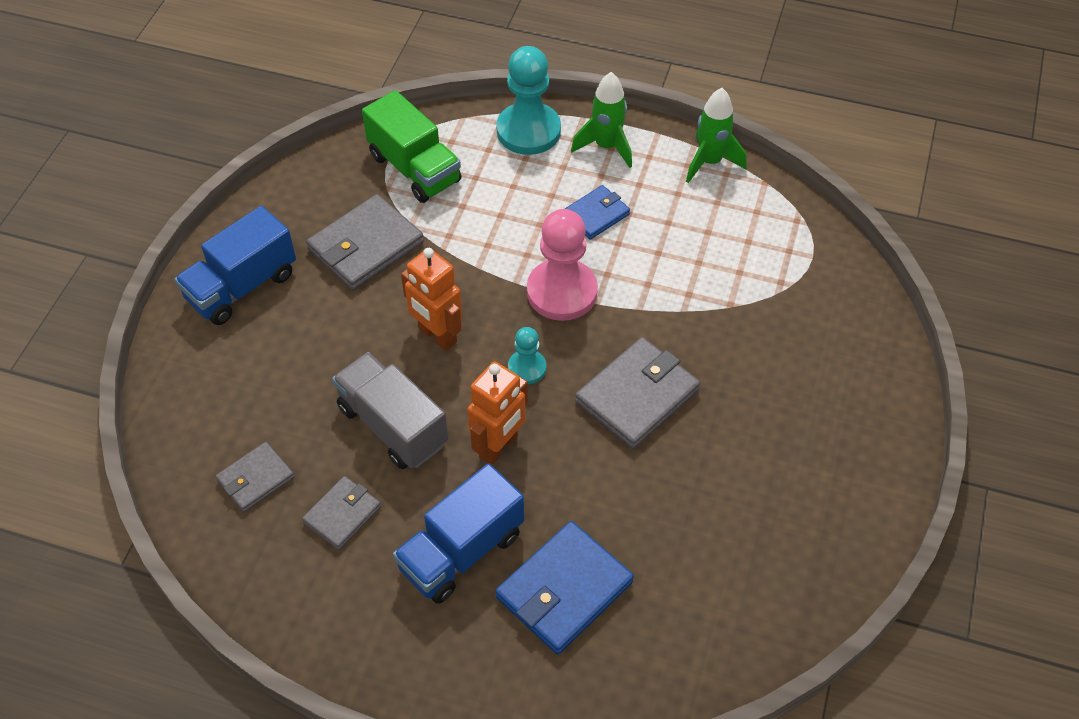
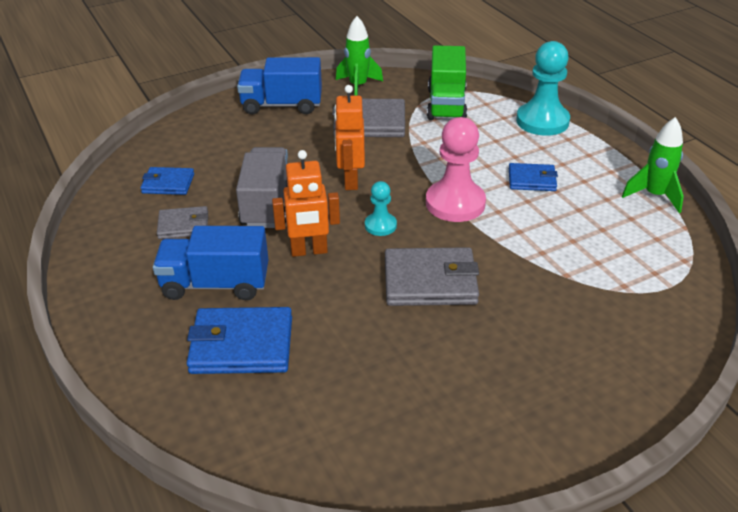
camera: 45 degrees right, 15 degrees down
(255, 479) = (168, 184): grey wallet -> blue wallet
(606, 147) = (586, 152): green rocket -> green rocket (358, 87)

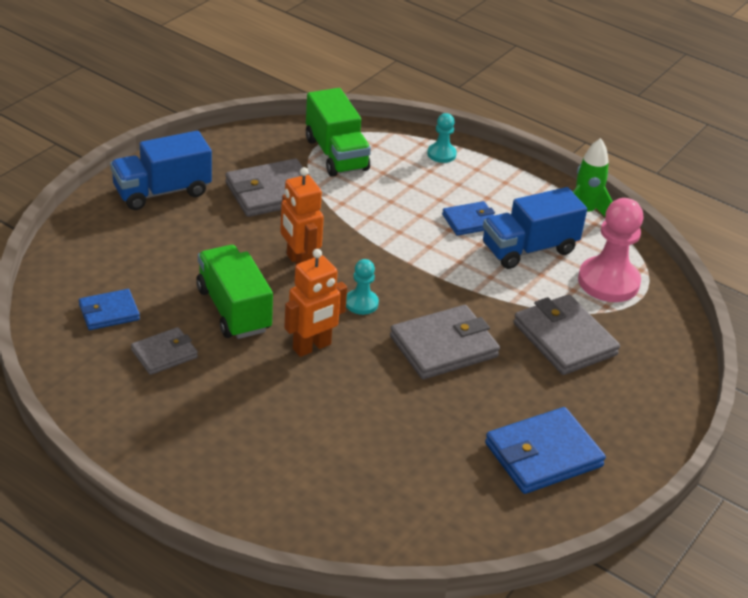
camera: 30 degrees left, 0 degrees up
(215, 284) = (246, 404): blue truck -> blue truck (529, 249)
(241, 345) = (317, 454): blue wallet -> blue wallet (543, 455)
(267, 205) = (234, 309): grey truck -> green truck
(358, 87) = (229, 151): green rocket -> none
(455, 203) = (415, 263): pink pawn -> pink pawn (608, 282)
(542, 121) = (441, 154): turquoise pawn -> turquoise pawn, size x0.52
(558, 306) = (564, 339): none -> grey wallet

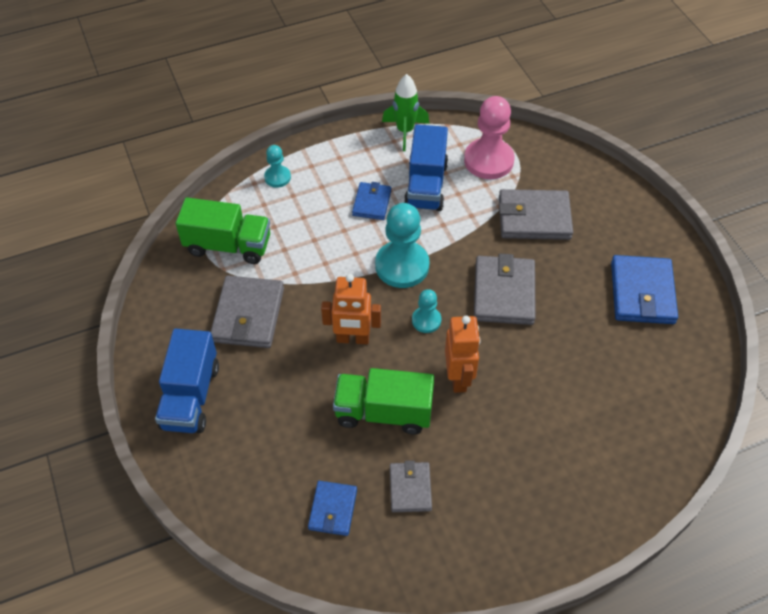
camera: 55 degrees left, 15 degrees up
(412, 266) = (402, 266): none -> turquoise pawn

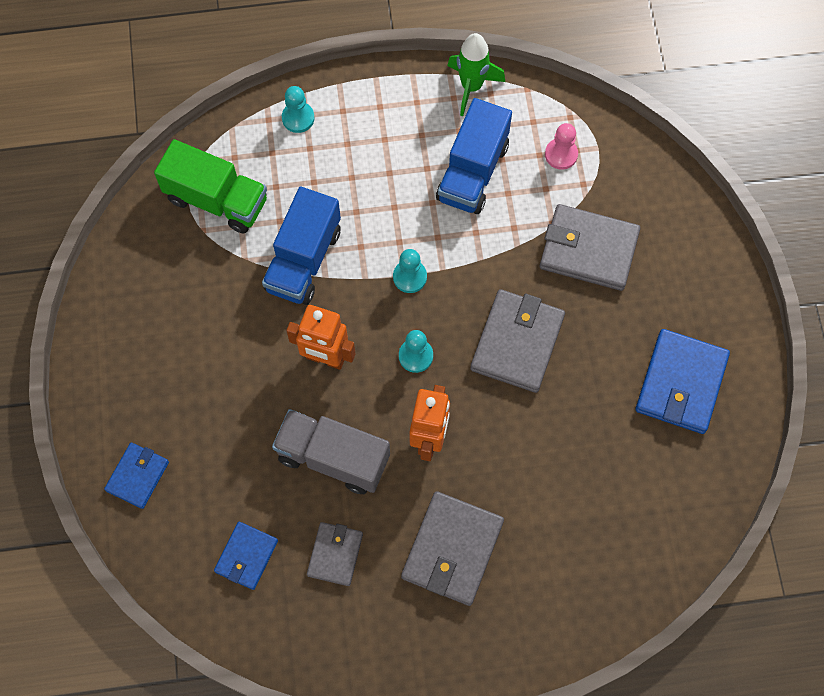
camera: 15 degrees right, 15 degrees up
(190, 396) = (129, 384): blue truck -> blue truck (303, 260)
(248, 315) = (217, 297): grey wallet -> grey wallet (452, 549)
(372, 203) = (400, 181): blue wallet -> blue wallet (137, 476)
(383, 412) = (333, 458): green truck -> grey truck
(402, 266) = (410, 277): turquoise pawn -> turquoise pawn, size x0.52
(488, 160) = (561, 154): pink pawn -> pink pawn, size x0.52

